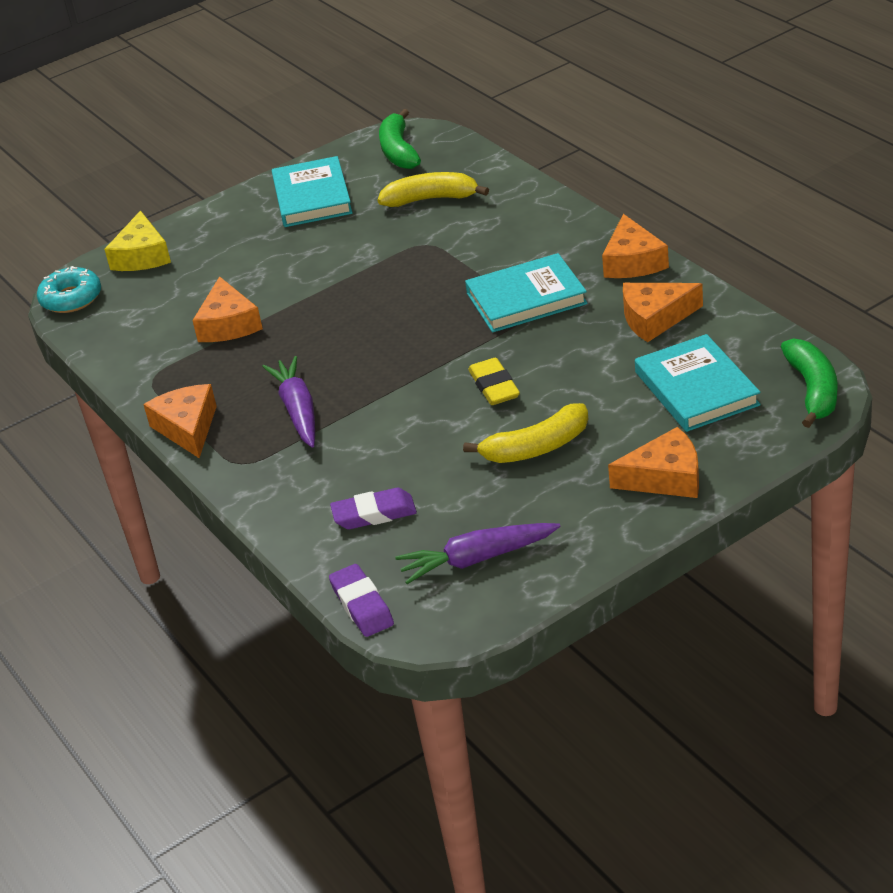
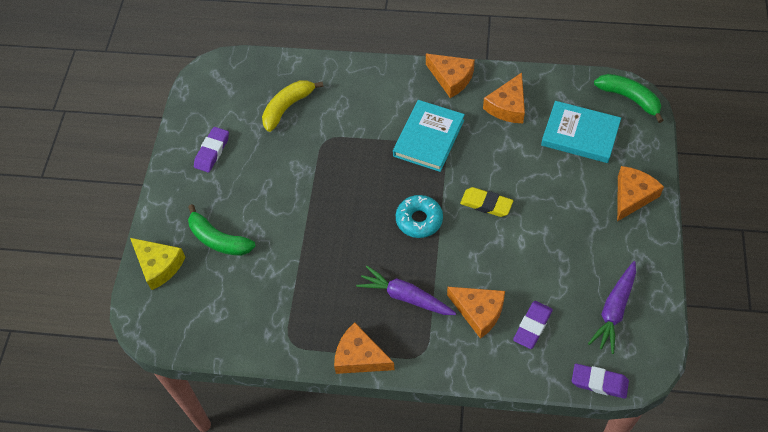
camera: 50 degrees left, 20 degrees up
(71, 298) = (155, 328): turquoise donut -> turquoise donut (419, 220)
(228, 324) = (285, 272): orange cheese -> orange cheese (479, 312)
(312, 197) = (212, 152): turquoise book -> purple eraser
(398, 151) = (221, 86): green banana -> green banana (218, 240)
(537, 447) = (555, 224): yellow banana -> none

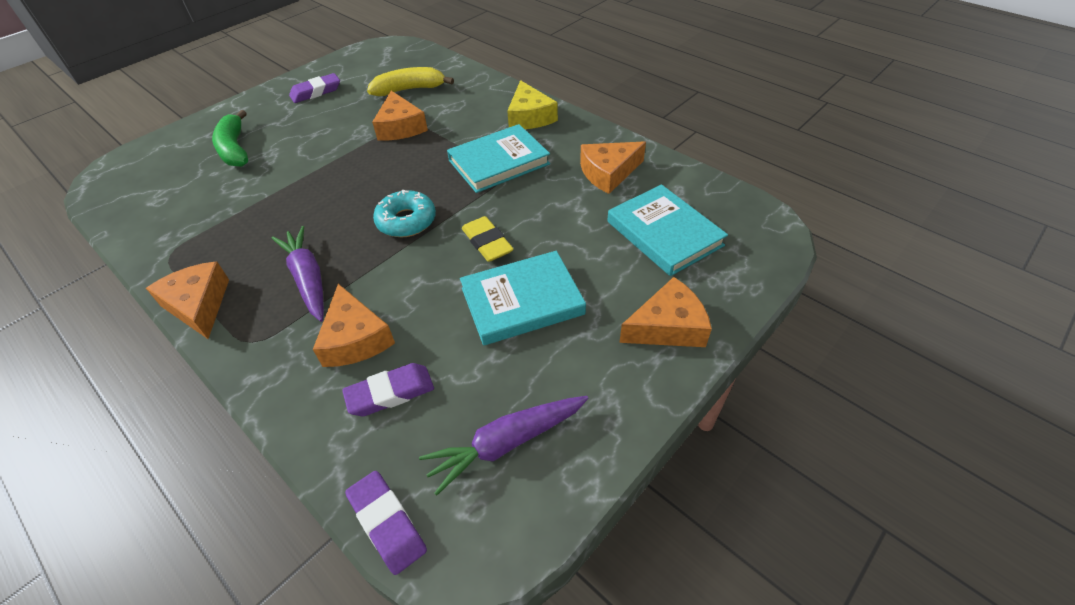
camera: 35 degrees right, 10 degrees down
(158, 265) = (172, 144): yellow cheese -> yellow cheese (529, 117)
(451, 78) = (576, 128): orange cheese -> orange cheese (400, 127)
(545, 229) = (522, 301): none -> turquoise book
(629, 98) = (762, 228): green banana -> none

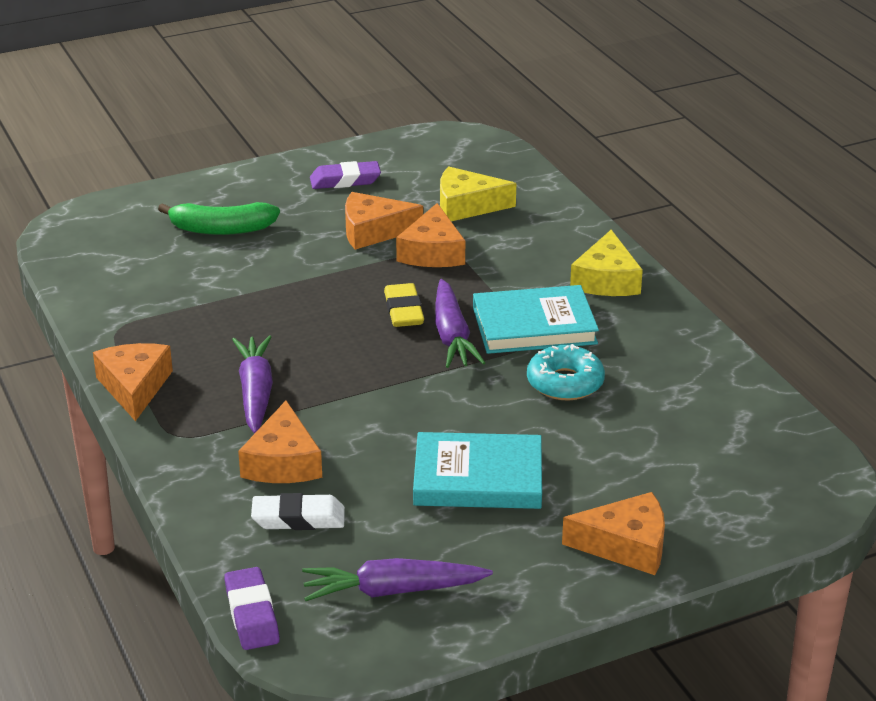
camera: 20 degrees right, 15 degrees down
(235, 149) = (221, 229): green banana -> green banana turned 90 degrees counterclockwise
(390, 393) = (298, 518): purple eraser -> white eraser
(406, 221) = (389, 363): turquoise donut -> turquoise donut (565, 383)
(409, 89) = (466, 206): yellow banana -> yellow cheese
(444, 186) = (452, 336): none -> purple carrot
(487, 243) = (470, 410): yellow eraser -> yellow eraser (403, 311)
(608, 173) = (666, 373): orange cheese -> orange cheese (373, 231)
(664, 233) = (689, 457): turquoise book -> none

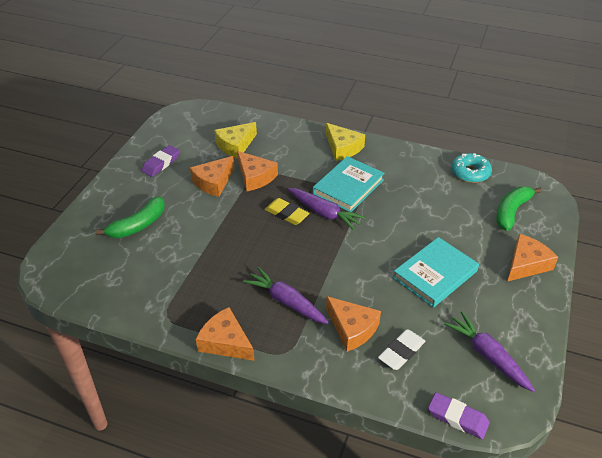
camera: 45 degrees left, 10 degrees up
(392, 591) = (487, 355): purple carrot -> purple carrot turned 105 degrees clockwise
(565, 383) = (398, 206): turquoise donut -> turquoise donut (470, 172)
(721, 481) = (511, 212): none -> green banana

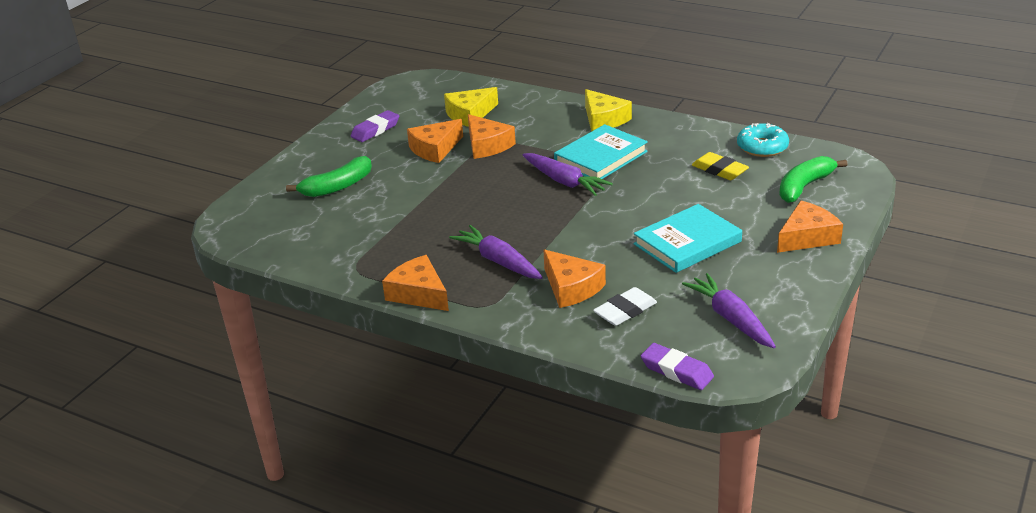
camera: 10 degrees right, 10 degrees down
(286, 214) = (517, 181): yellow eraser -> yellow eraser (719, 170)

